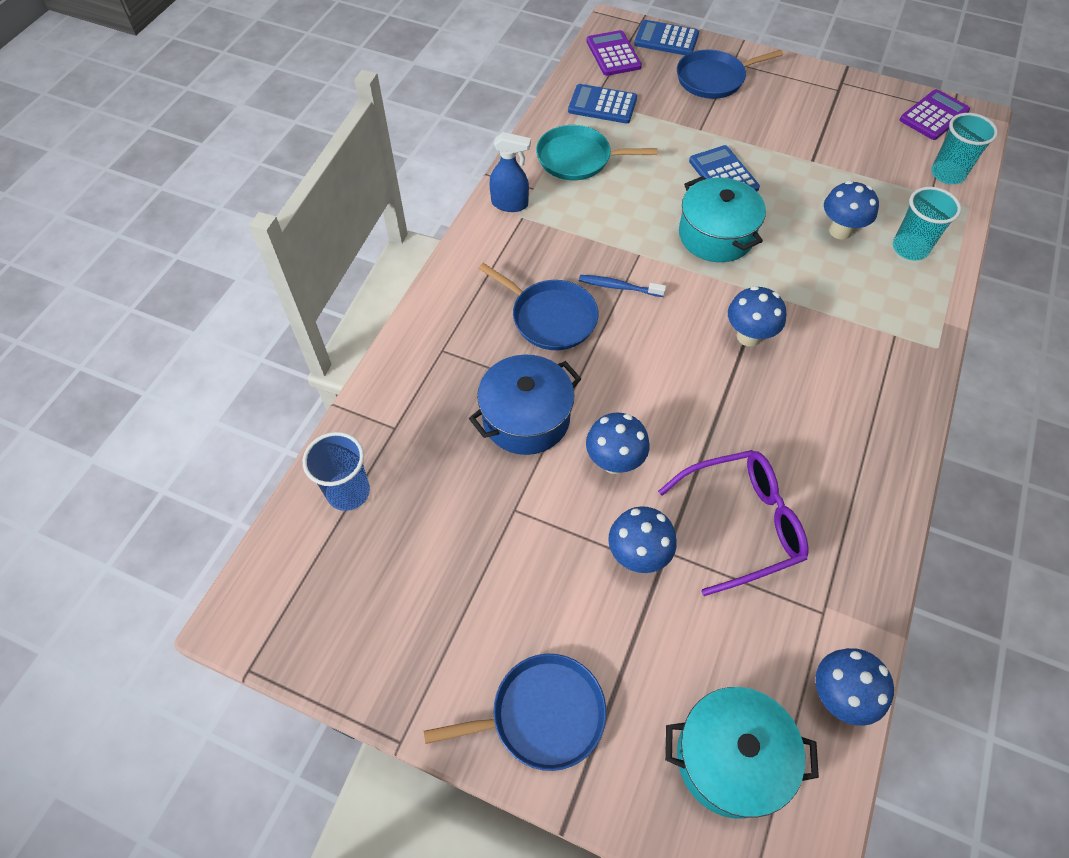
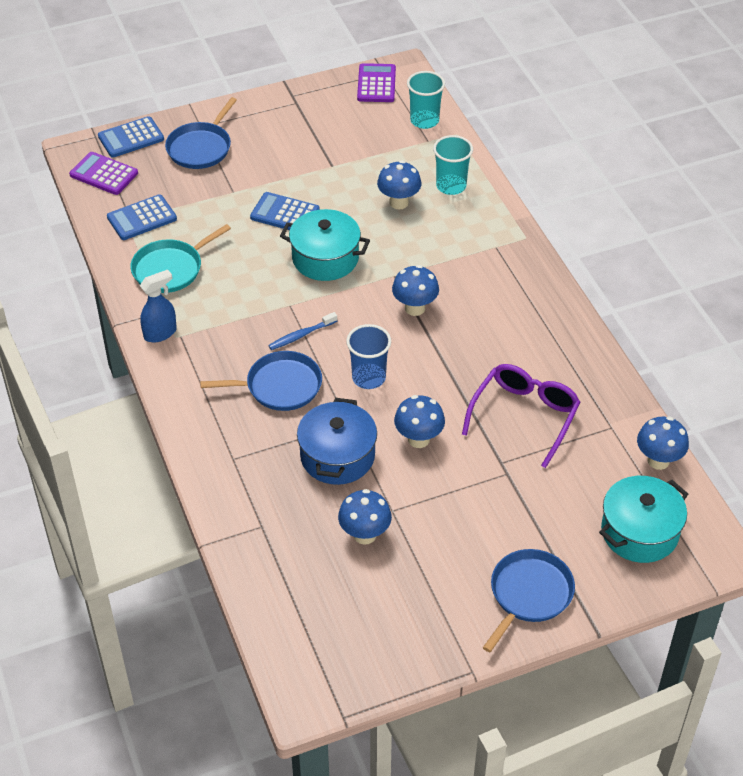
camera: 45 degrees left, 10 degrees down
(348, 492) = (280, 583): blue cup -> blue cup (368, 378)
(638, 555) = (488, 477): blue mushroom -> blue mushroom (365, 535)

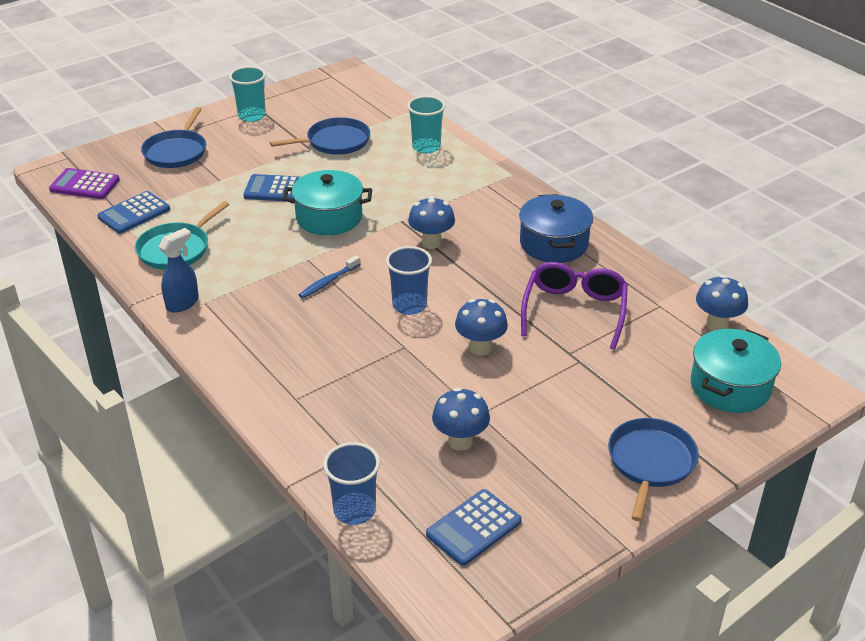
camera: 15 degrees left, 10 degrees down
(131, 138) = (104, 154): blue calculator -> blue calculator (473, 528)
(249, 582) = (354, 510): none -> blue cup
(279, 386) = (322, 327): blue pan -> blue pan (335, 142)
(337, 456) = (404, 377): blue pot -> blue pot (553, 244)
(376, 84) = (327, 85): purple calculator -> none
(399, 202) = (383, 165): blue mushroom -> none
(424, 120) = (382, 104): turquoise cup -> turquoise cup (252, 116)

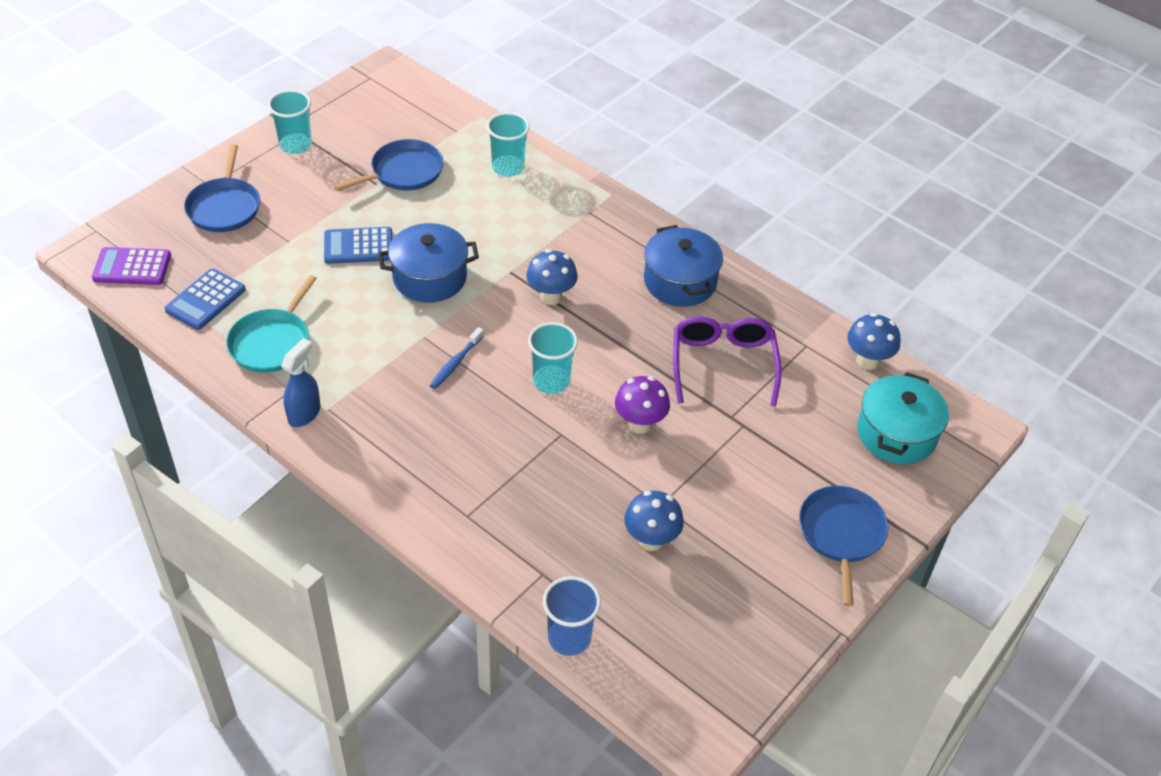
camera: 15 degrees left, 10 degrees up
(329, 217) = (430, 277): turquoise pot -> blue pot
(409, 305) = (551, 381): blue cup -> turquoise cup
(473, 528) = (692, 637): blue calculator -> none
(480, 348) = (640, 424): blue mushroom -> purple mushroom

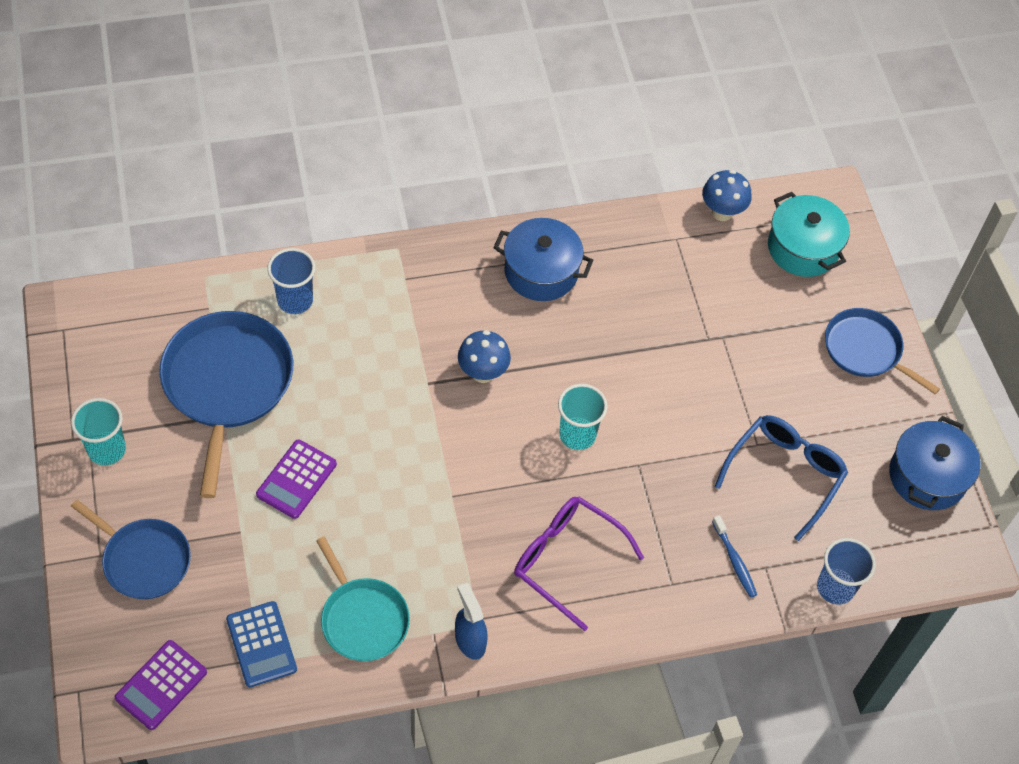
camera: 55 degrees left, 10 degrees up
(358, 246) = (296, 479): blue calculator -> purple calculator
(403, 172) = (227, 384): blue pan -> blue pan, size x1.62
(430, 277) = (384, 448): blue pot -> blue pot (927, 476)
(455, 363) = (502, 491): blue toothbrush -> blue toothbrush (734, 561)
(508, 167) = (295, 300): turquoise cup -> blue cup
(640, 424) = (669, 404): purple mushroom -> none
(651, 540) = (785, 474): blue mushroom -> blue glasses
(723, 364) = (651, 306): purple glasses -> purple glasses (566, 560)

